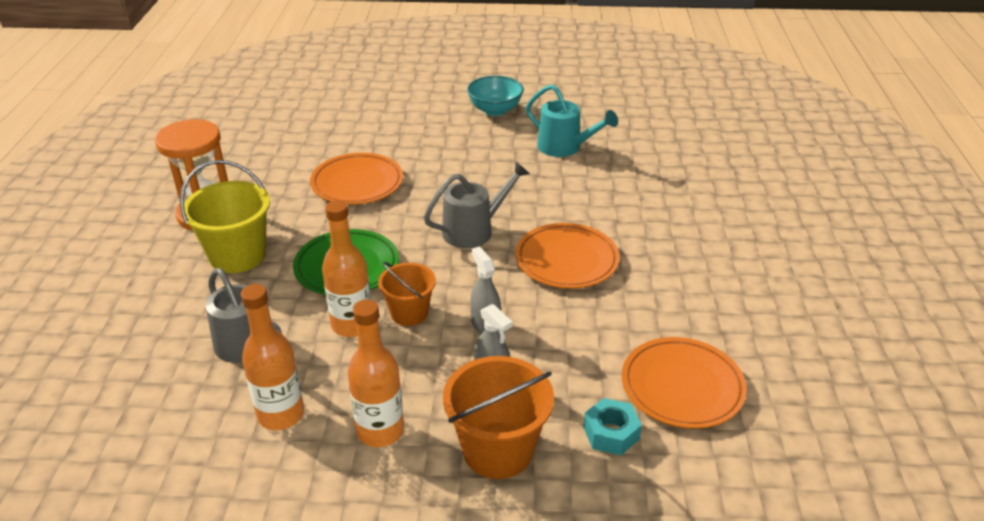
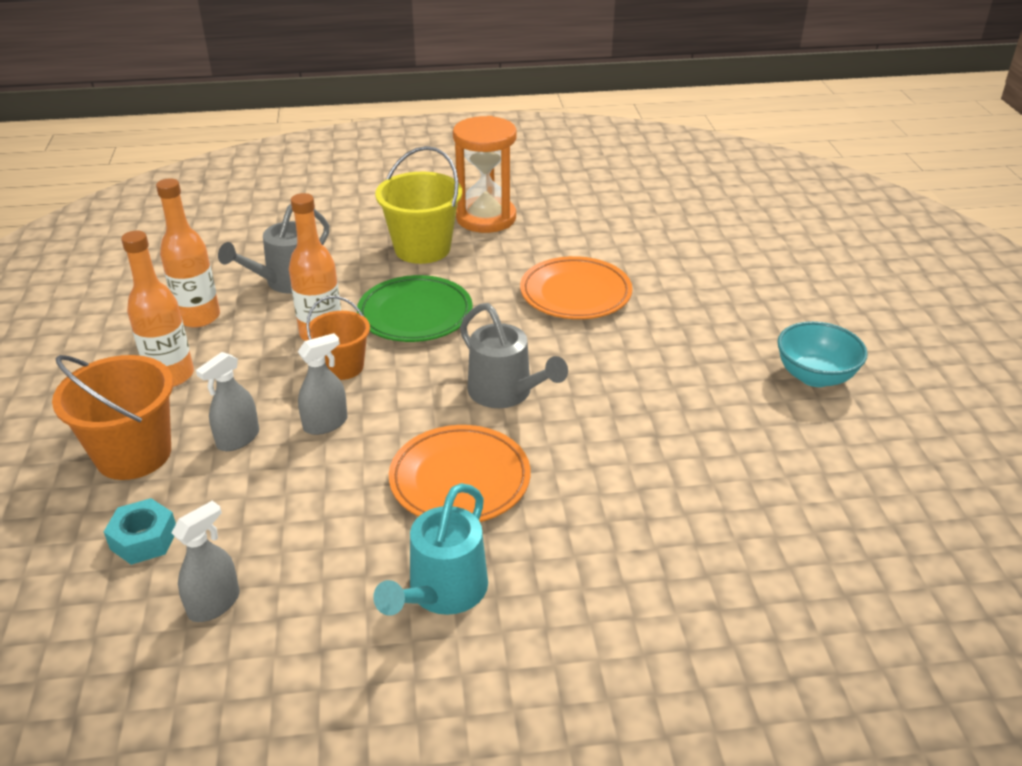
camera: 80 degrees right, 0 degrees up
(565, 148) = (745, 457): turquoise watering can -> turquoise watering can (442, 593)
(682, 387) = (214, 604): orange plate -> grey spray bottle

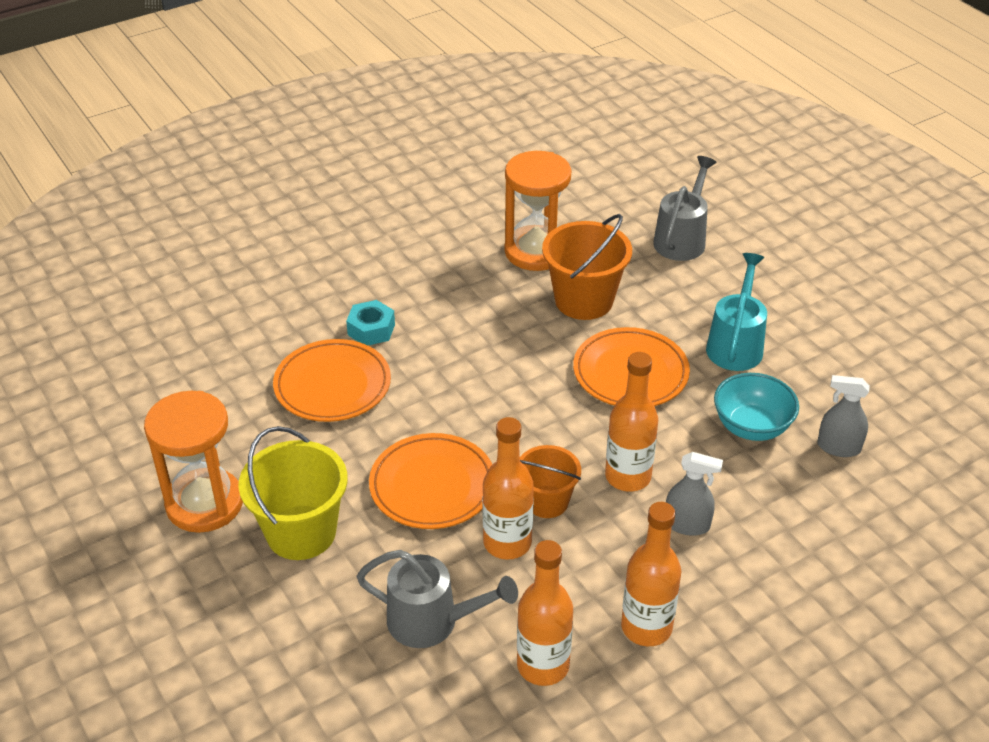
camera: 115 degrees left, 5 degrees up
(133, 454) = (757, 586): orange bucket -> orange bucket (584, 300)
(144, 539) = (826, 519): turquoise nut -> turquoise nut (371, 330)
(325, 423) = (628, 476): grey spray bottle -> orange bottle
(415, 314) = (432, 486): green plate -> orange plate
(442, 593) = (735, 344): turquoise watering can -> turquoise watering can turned 75 degrees counterclockwise
(506, 393) = (513, 382): grey watering can -> grey watering can (682, 239)
(721, 480) = (536, 251): none -> orange hourglass
(815, 376) = (383, 228): turquoise bowl -> turquoise bowl (751, 427)

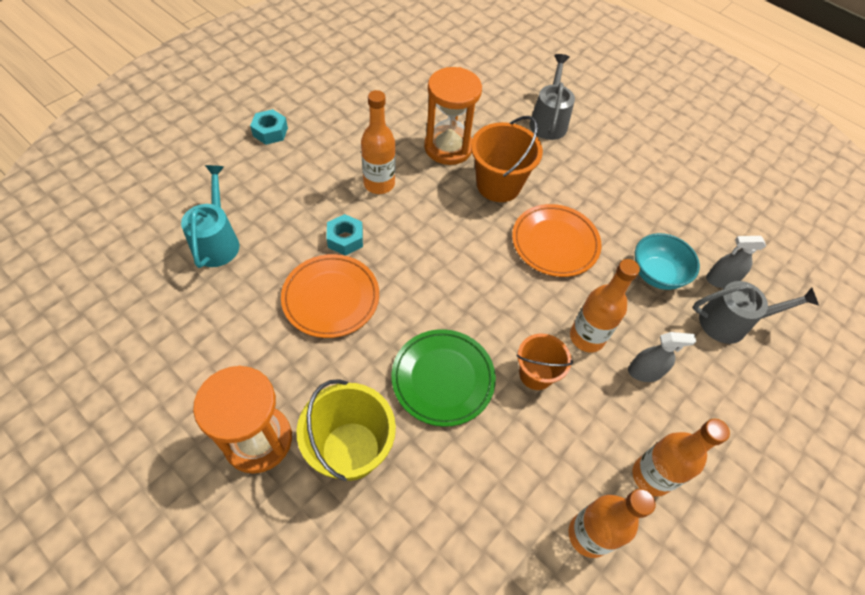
camera: 20 degrees left, 15 degrees up
(323, 207) = (270, 132): none -> turquoise nut
(432, 486) = (443, 379): orange plate -> green plate
(433, 621) = (488, 514): grey watering can -> grey watering can (731, 322)
(507, 543) = (519, 421): orange bottle -> orange bottle (379, 184)
(735, 344) = (619, 204): turquoise watering can -> turquoise watering can (217, 241)

